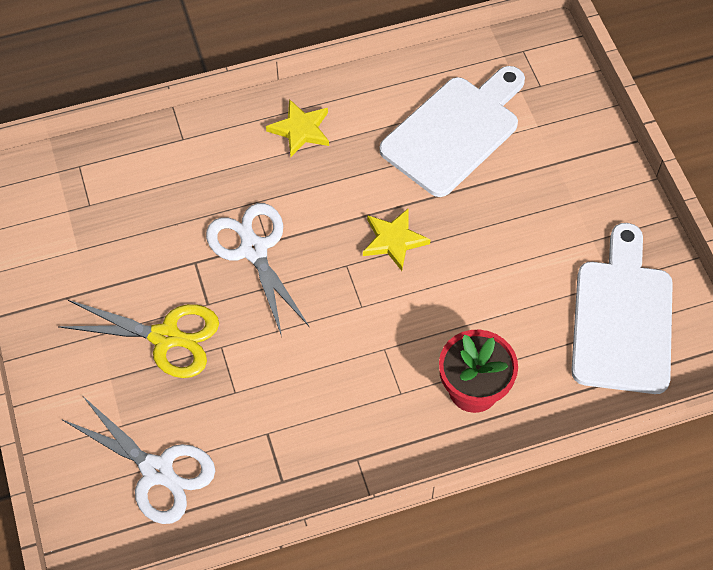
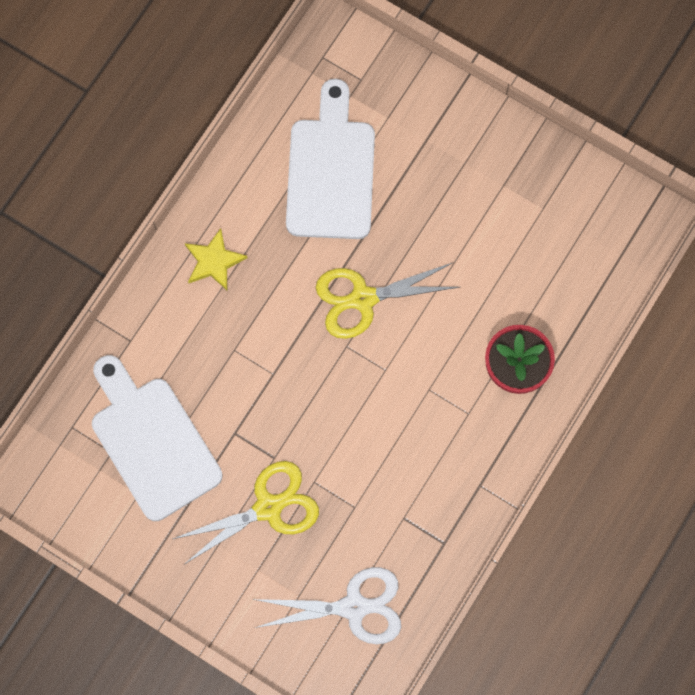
camera: 40 degrees left, 15 degrees up
(253, 250) = (269, 388): white scissors -> none
(394, 240) = (363, 299): yellow star -> yellow scissors
(622, 318) = (571, 233): white cutting board -> white cutting board (152, 442)

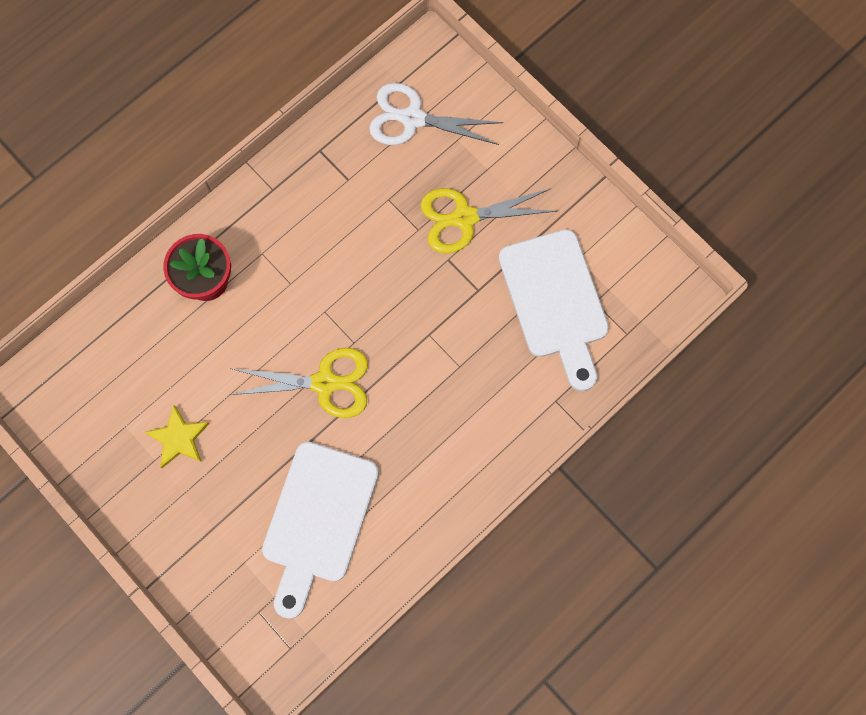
camera: 165 degrees left, 0 degrees up
(214, 261) = (457, 457): yellow star -> yellow star (179, 438)

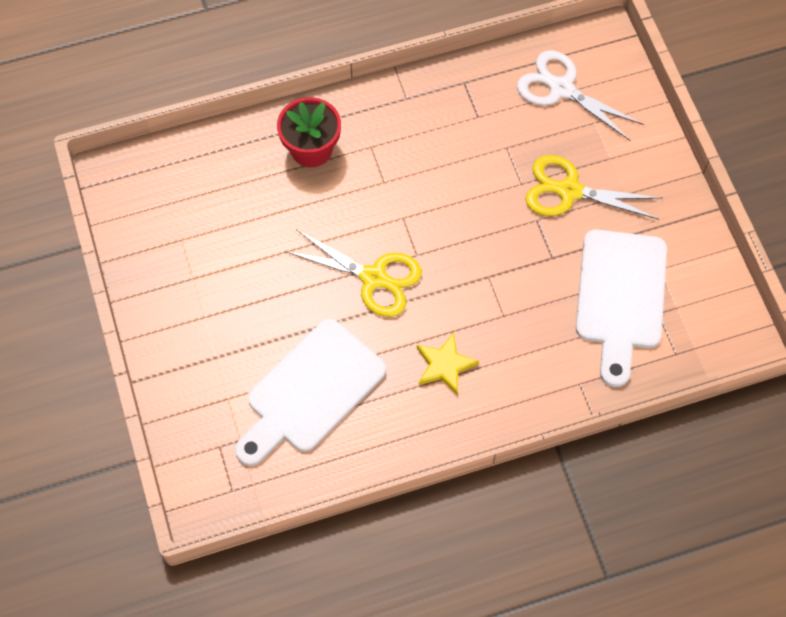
camera: 25 degrees right, 10 degrees down
(179, 438) = (222, 269): yellow star -> yellow star (445, 365)

